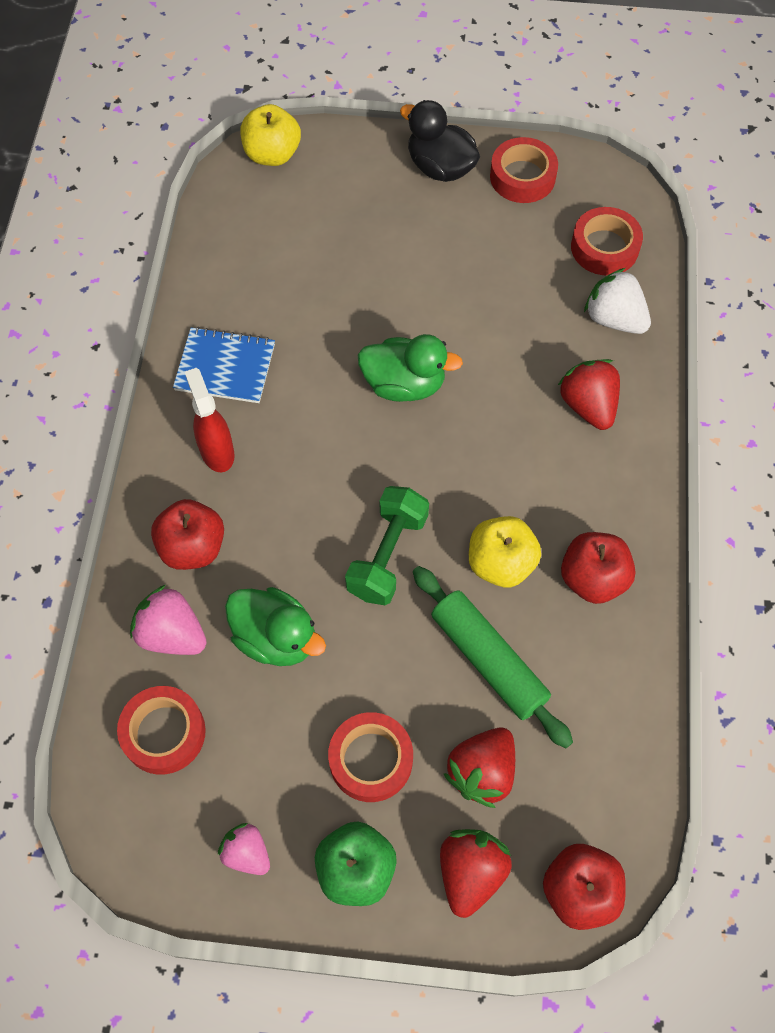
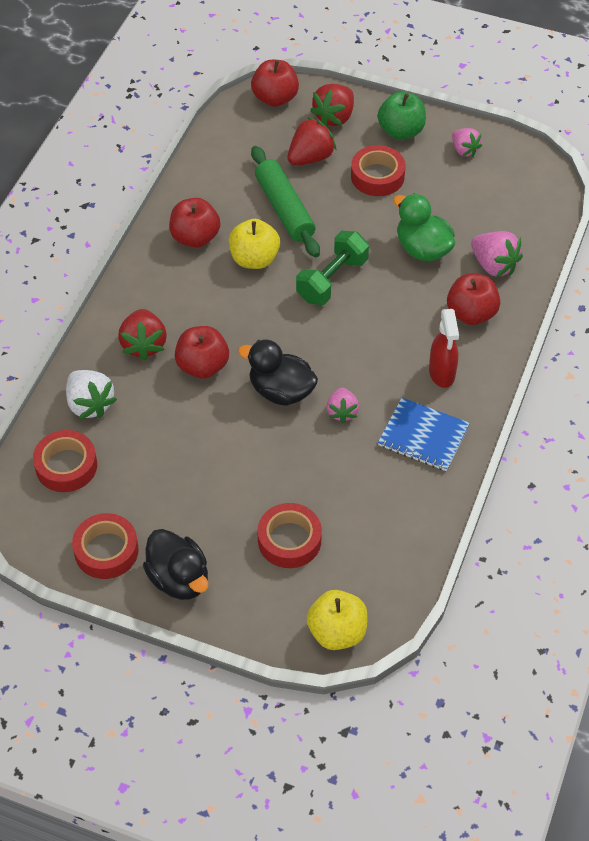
camera: 165 degrees left, 10 degrees down
(164, 733) = (507, 214): red tape -> red tape (289, 540)
(325, 375) = (342, 412): none -> pink strawberry
(404, 384) = (281, 391): green duck -> black duck
(507, 394) = (202, 366): none -> red apple

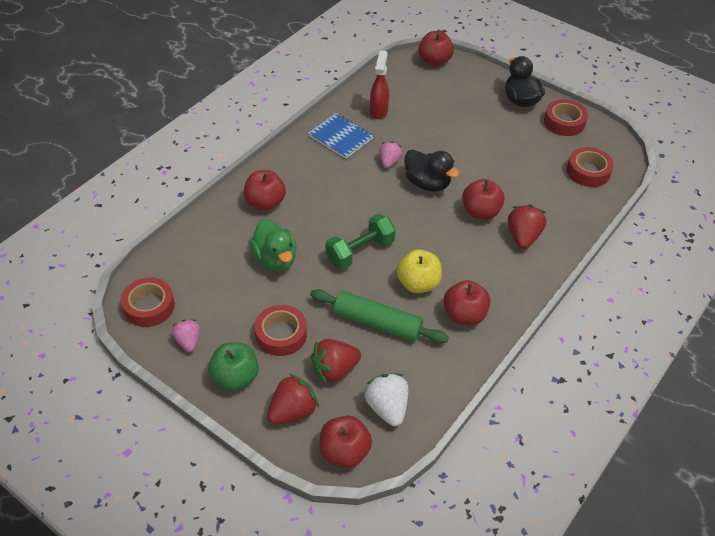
camera: 165 degrees left, 5 degrees down
(90, 404) = (569, 205): white strawberry -> white strawberry (387, 407)
(284, 209) = (377, 323): green rolling pin -> green rolling pin turned 60 degrees counterclockwise
(289, 540) = (448, 104): red tape -> red tape (149, 306)
(337, 632) = (434, 61): yellow apple -> red apple
(442, 373) = (309, 169): red spray bottle -> red spray bottle (379, 111)
(494, 265) = (227, 233): pink strawberry -> none

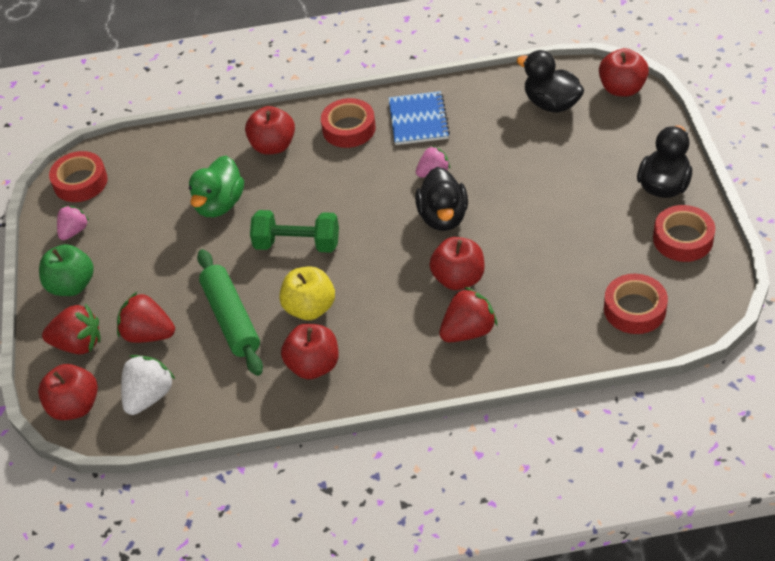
camera: 50 degrees right, 0 degrees up
(281, 334) = (145, 274): red tape -> red tape (349, 128)
(379, 111) = (490, 113): red spray bottle -> none
(406, 88) = (551, 103): none -> black duck

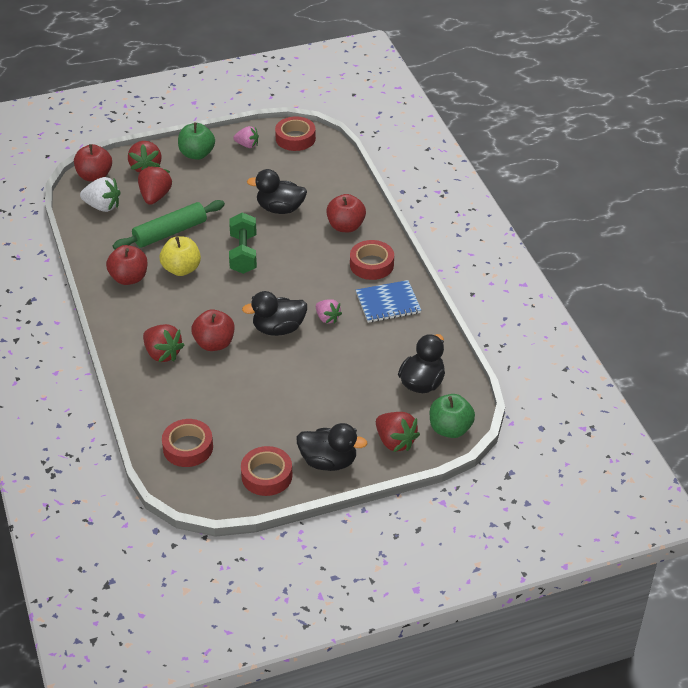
camera: 75 degrees right, 5 degrees down
(219, 204) = (280, 209): green duck -> black duck
(622, 89) = (450, 429): red apple -> green apple
(637, 131) = (395, 441): none -> red strawberry

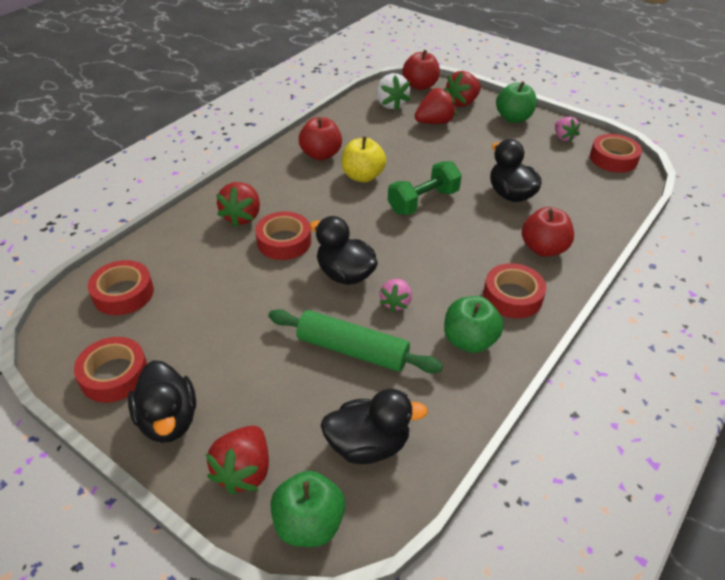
camera: 55 degrees right, 0 degrees up
(170, 232) = (401, 149): green rolling pin -> green rolling pin (352, 350)
(214, 343) = (284, 241): red apple -> red tape
(388, 303) = (469, 341): blue notebook -> green apple

